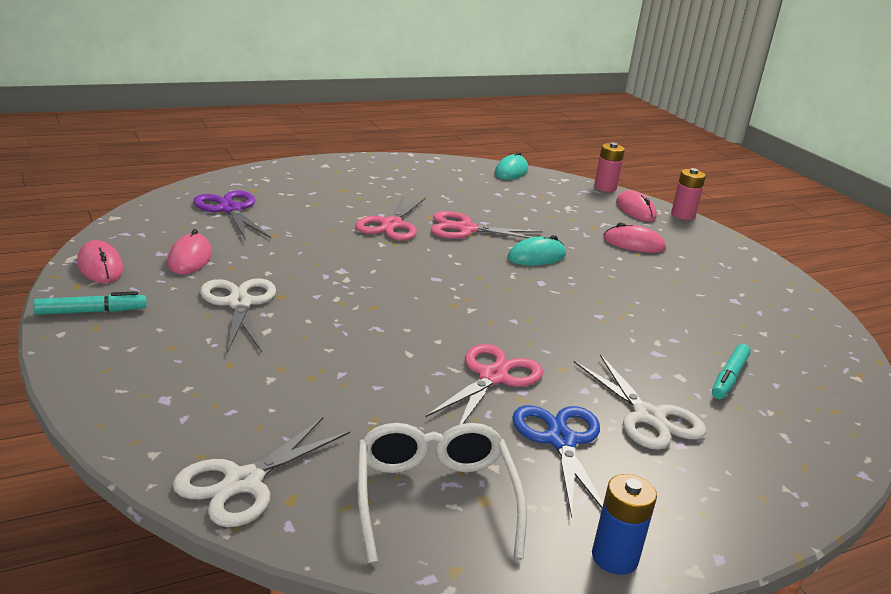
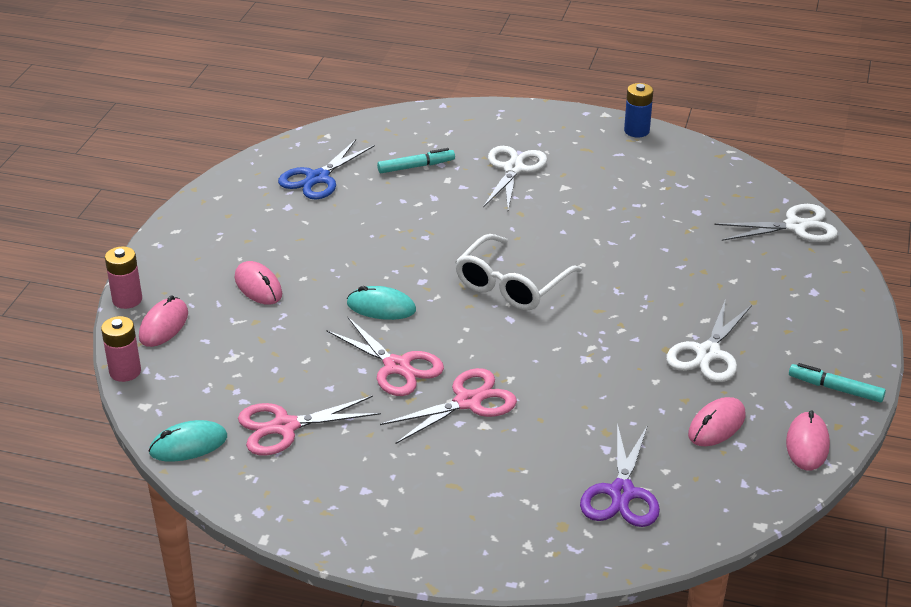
camera: 135 degrees left, 10 degrees up
(434, 498) = (697, 182): white glasses -> white glasses (511, 285)
(492, 377) = (578, 226): pink scissors -> pink scissors (285, 427)
(560, 441) = (588, 179): blue scissors -> blue scissors (318, 178)

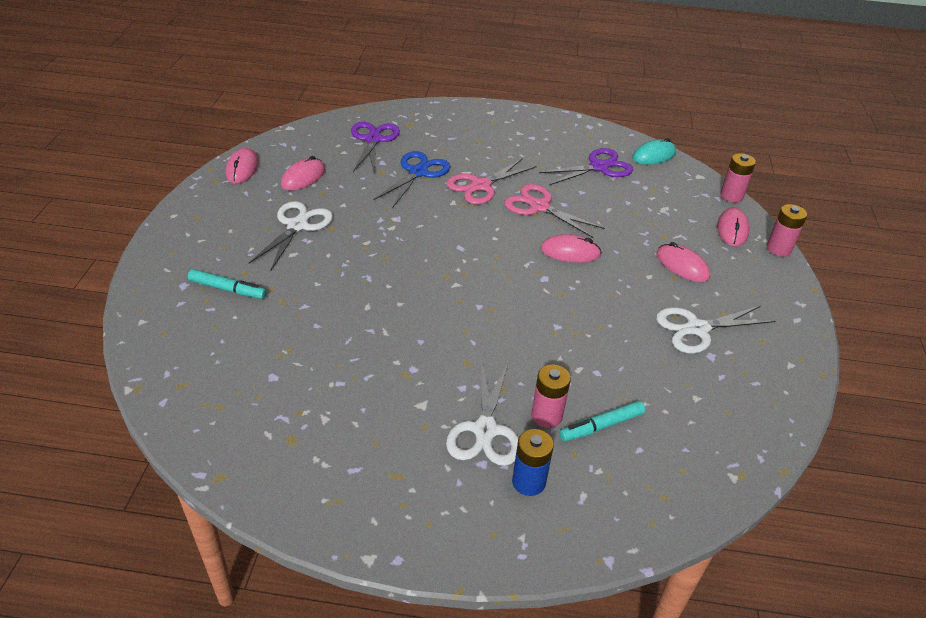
camera: 170 degrees right, 5 degrees up
(285, 427) = (599, 167): pink scissors -> purple scissors
(318, 178) = (703, 399): blue scissors -> blue scissors (418, 172)
(381, 307) = (570, 252): turquoise mouse -> pink mouse
(459, 175) = (546, 416): none -> pink battery
(511, 285) = (464, 278): white glasses -> none
(636, 131) = (325, 521): blue battery -> blue battery (528, 482)
(795, 226) = (168, 362): white scissors -> white scissors (697, 329)
(836, 389) = (204, 204): turquoise marker -> turquoise marker (227, 289)

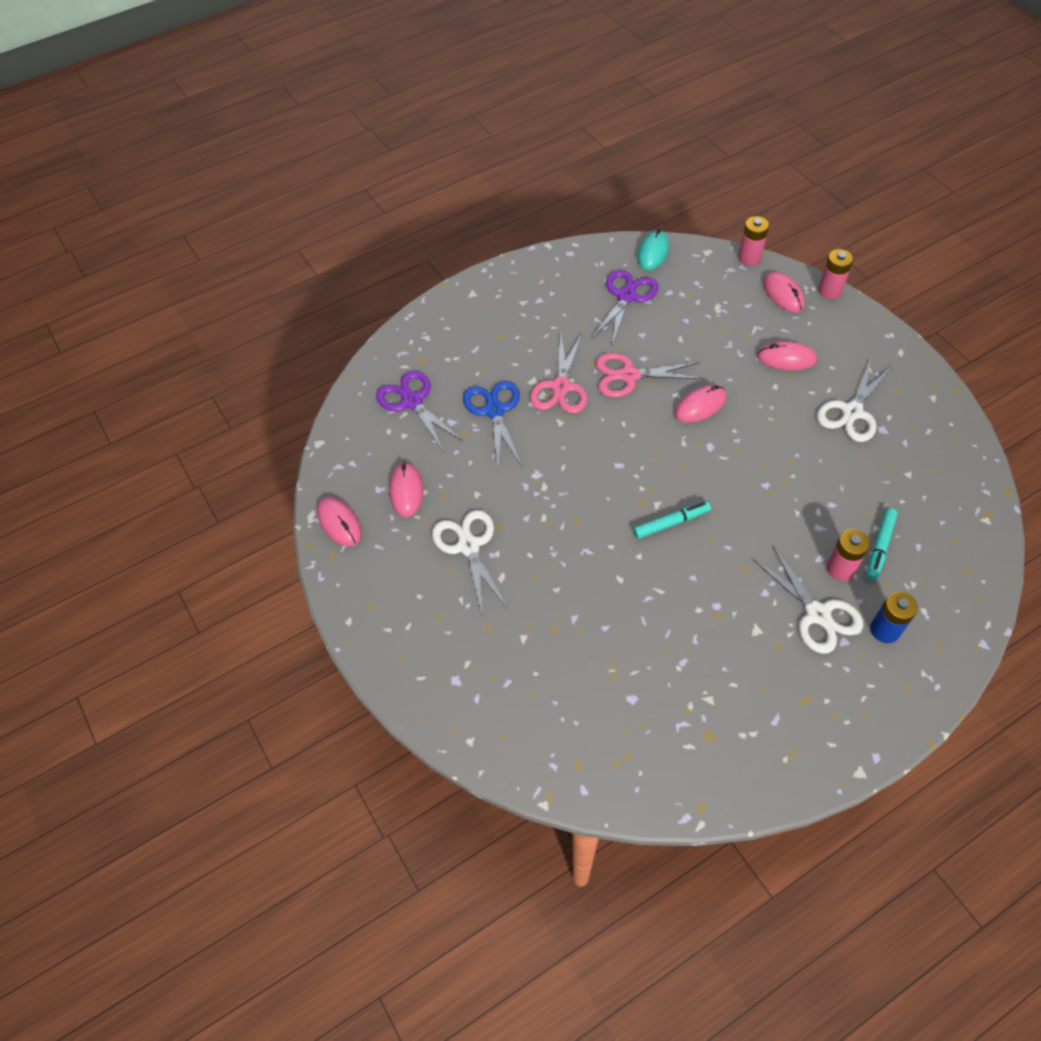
camera: 35 degrees left, 15 degrees up
(227, 289) = (495, 654): turquoise marker -> turquoise marker (670, 523)

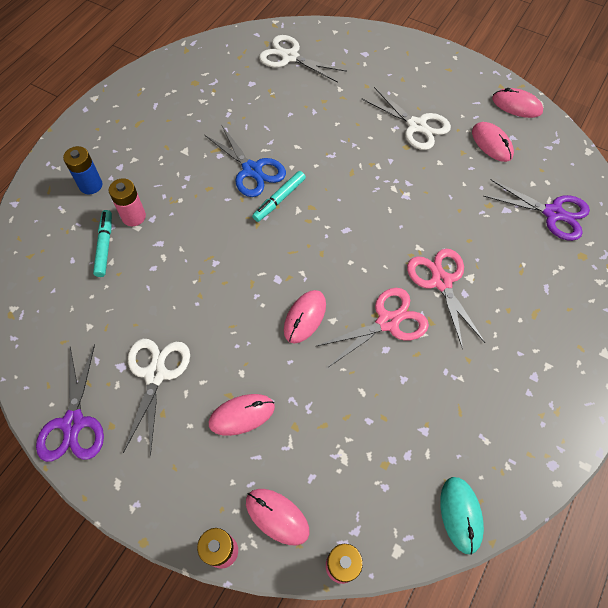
camera: 150 degrees right, 5 degrees up
(494, 411) = (480, 234): blue scissors -> blue scissors (252, 170)
(626, 296) = (449, 425): purple scissors -> purple scissors (73, 423)
(818, 614) = (143, 177): white scissors -> white scissors (289, 57)

